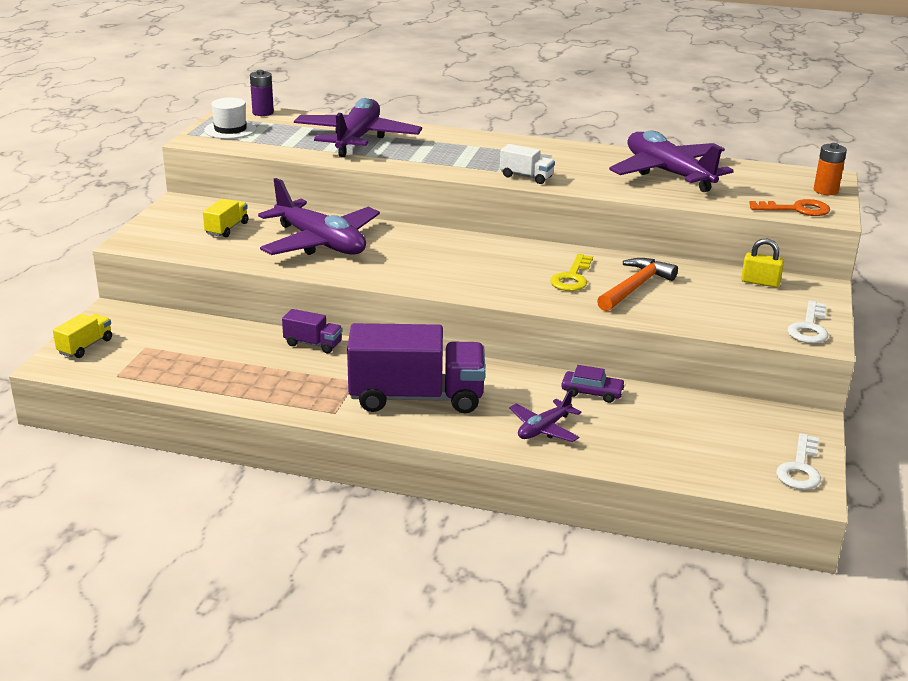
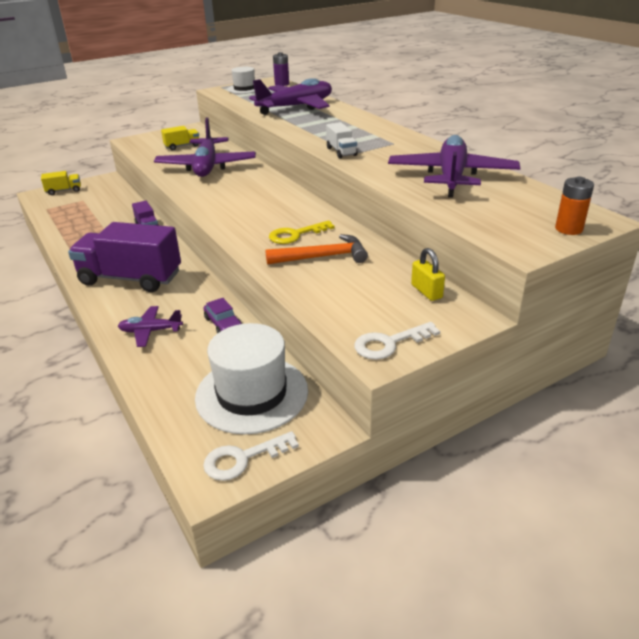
camera: 45 degrees right, 5 degrees up
(416, 397) = (131, 278): purple truck -> purple truck turned 150 degrees clockwise
(721, 428) = (252, 394): none -> white hat
(796, 209) = (501, 234): orange key -> none

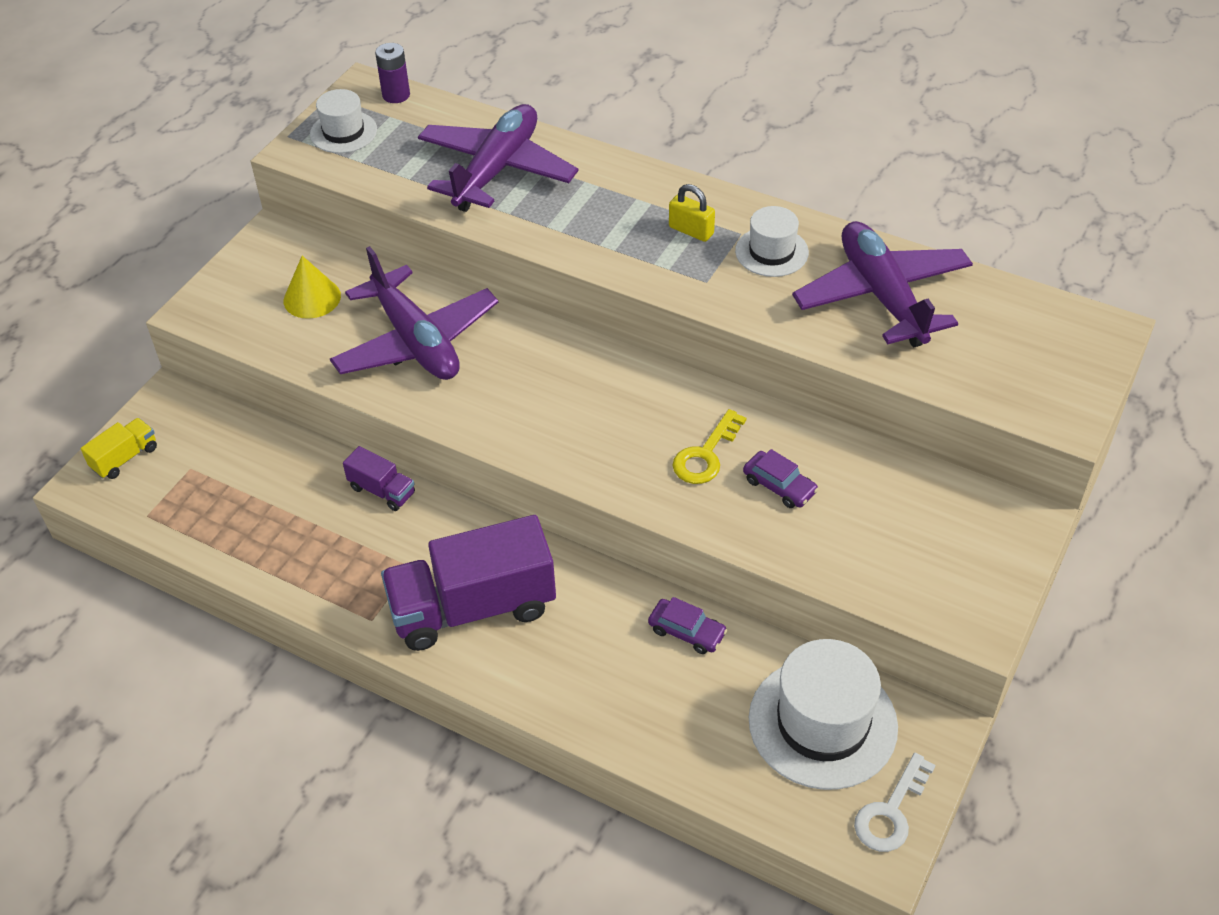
camera: 30 degrees left, 15 degrees up
(150, 331) = (604, 688): purple plane -> none
(182, 146) = (312, 298): yellow truck -> yellow cone
(322, 257) = (779, 486): orange hammer -> purple car
(341, 152) = (686, 283): white truck -> none
(389, 343) = (975, 602): white key -> none
(403, 151) = (771, 252): none -> white hat
(426, 291) = (950, 497): yellow padlock -> yellow padlock (691, 230)
(568, 229) = (1087, 362): orange battery -> none

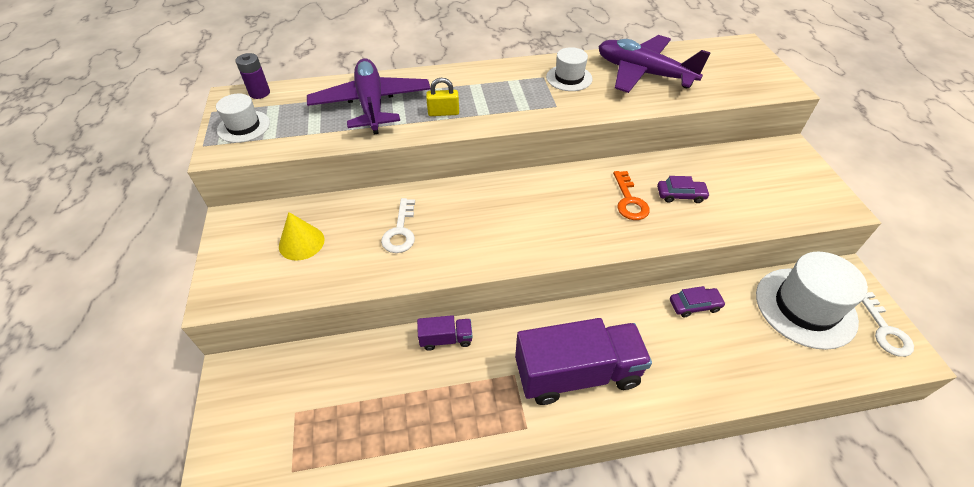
camera: 40 degrees left, 0 degrees up
(125, 458) = (233, 439): yellow truck -> none
(416, 341) = (400, 231): purple plane -> white key
(473, 608) = (577, 373): purple truck -> purple truck turned 135 degrees counterclockwise
(691, 230) = (517, 86): yellow padlock -> yellow padlock (443, 112)
(705, 455) = (629, 201): yellow key -> orange key

